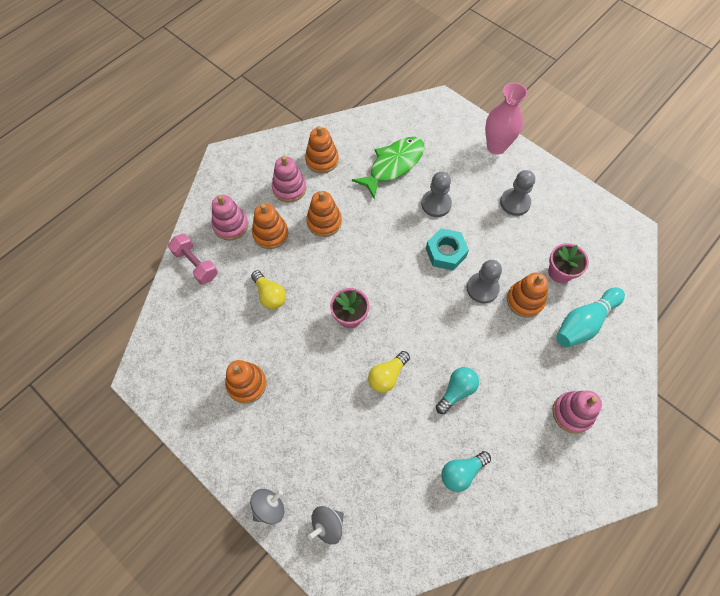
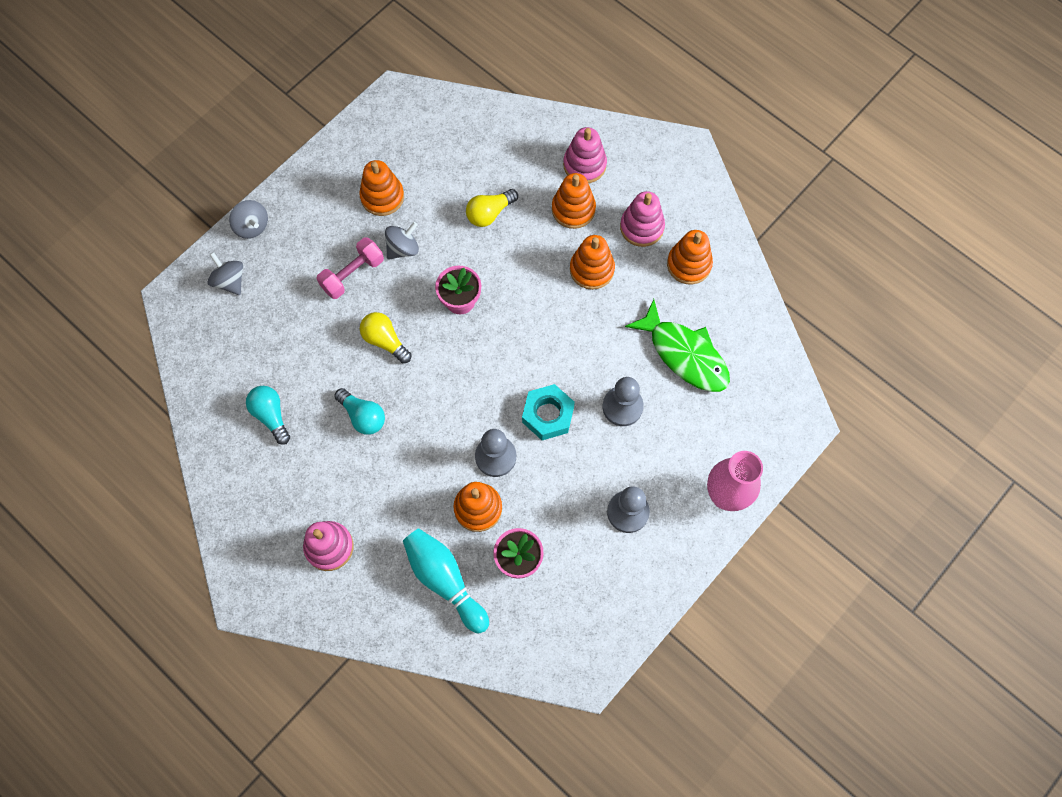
camera: 90 degrees right, 5 degrees up
(196, 264) = (530, 133): pink dumbbell -> pink dumbbell (352, 274)
(299, 364) = (403, 248): none -> grey spinning top

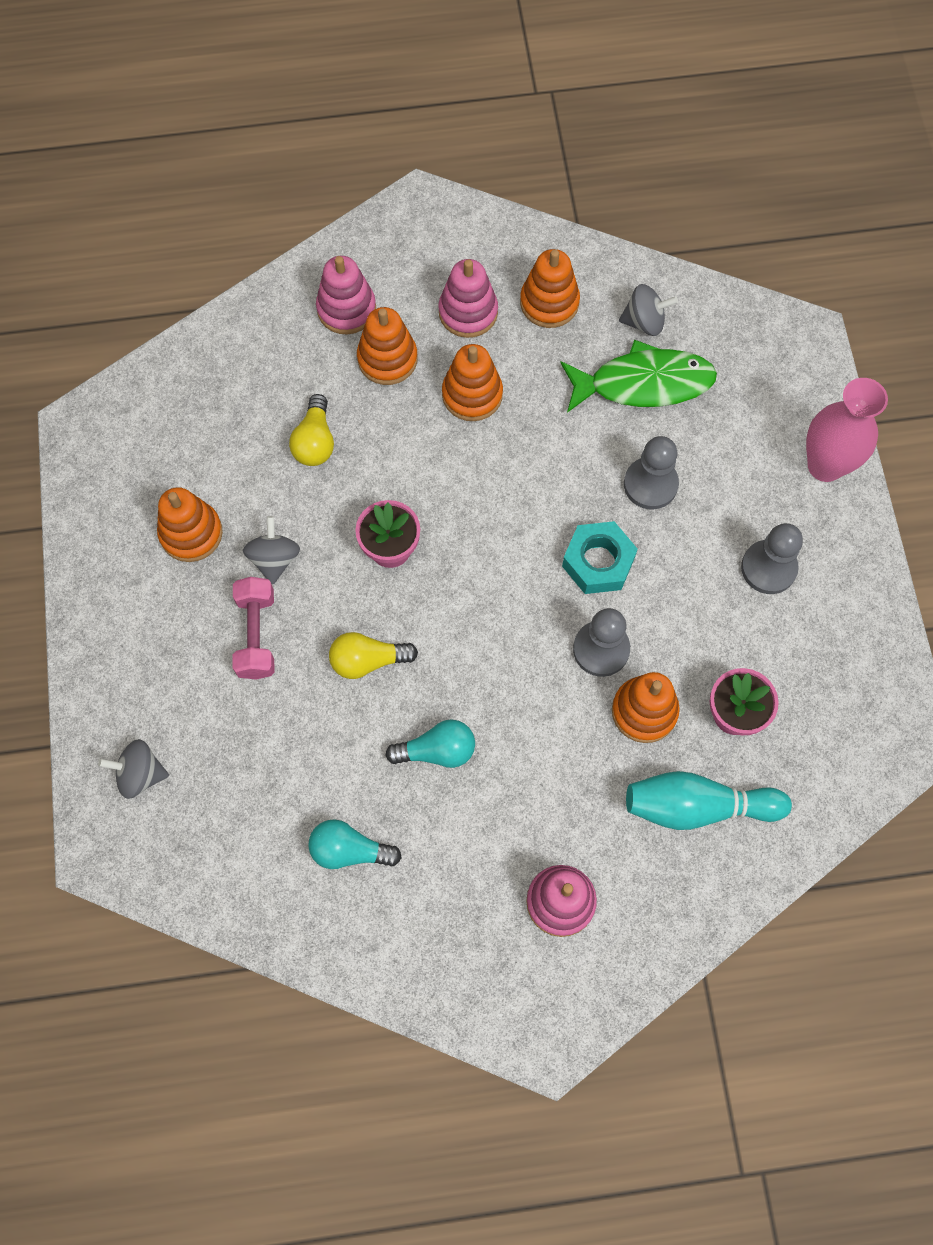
camera: 50 degrees left, 0 degrees up
(252, 226) = (94, 699): grey spinning top -> grey spinning top (644, 322)

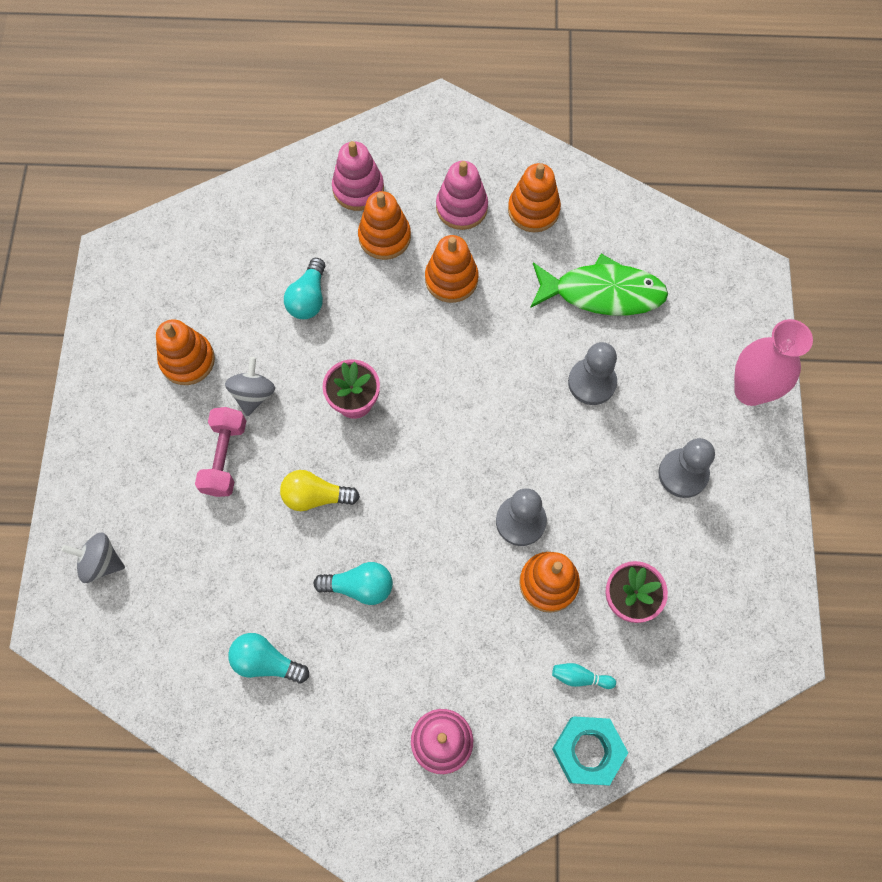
camera: 10 degrees right, 0 degrees up
(315, 441) = (308, 298): yellow light bulb -> turquoise light bulb
(598, 562) = (533, 443): turquoise nut -> turquoise nut (587, 751)
(644, 322) = (613, 239): grey spinning top -> none
(698, 806) = (580, 677): turquoise bowling pin -> turquoise bowling pin, size x0.43

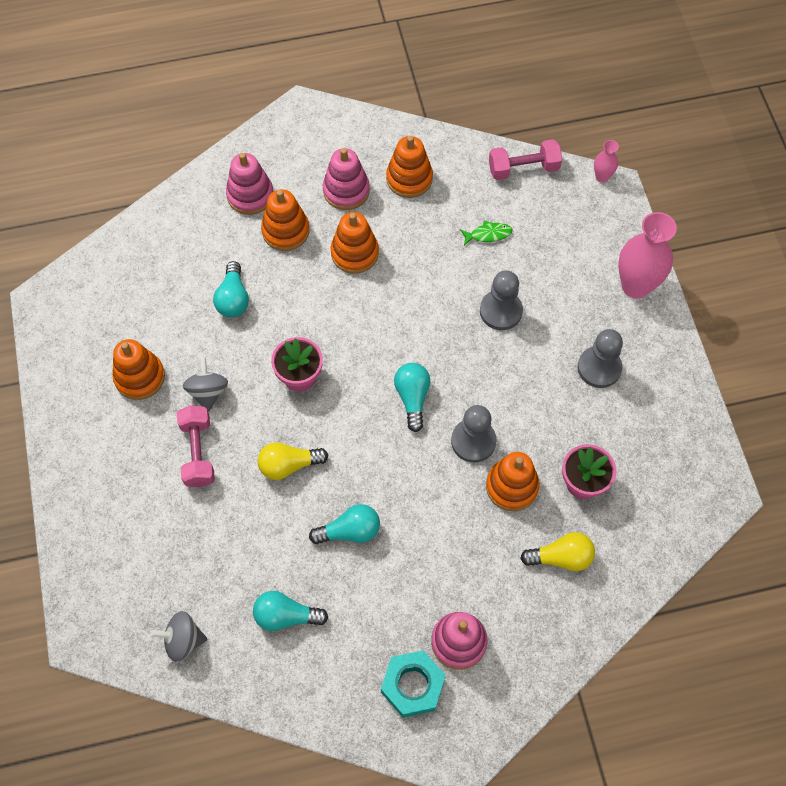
camera: 15 degrees left, 5 degrees down
(101, 562) = (112, 570): grey spinning top -> grey spinning top (183, 640)
(468, 456) = (412, 398): none -> turquoise light bulb
(580, 677) = (561, 557): turquoise bowling pin -> yellow light bulb
(587, 751) = (584, 616): turquoise nut -> turquoise nut (412, 685)
(602, 293) = (488, 234): green fish -> green fish, size x0.43
(662, 227) = (523, 168): none -> pink dumbbell
(747, 257) = (602, 177): none -> pink vase

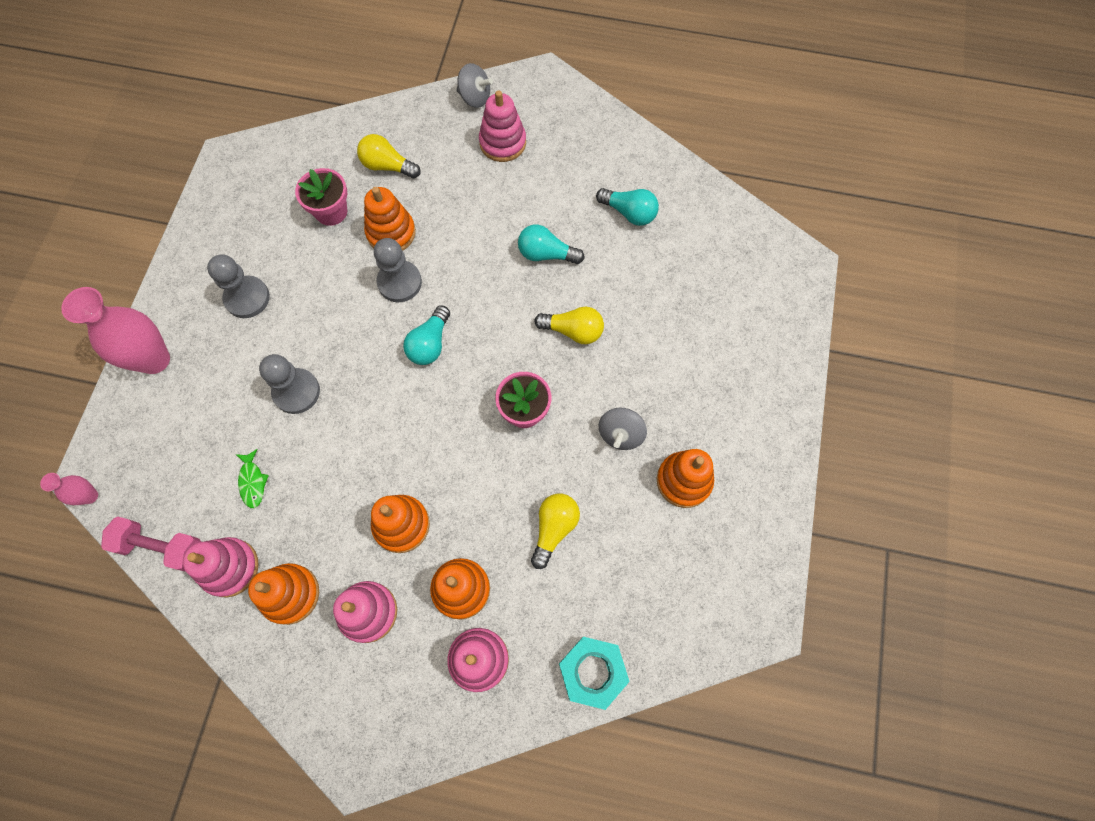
camera: 155 degrees left, 5 degrees up
(183, 640) = (720, 229): grey spinning top -> grey spinning top (475, 98)
(198, 452) = (652, 378): pink dumbbell -> none
(233, 298) = (554, 529): turquoise light bulb -> yellow light bulb
(412, 685) = (553, 129): turquoise nut -> turquoise nut (592, 672)
(464, 176) = (230, 567): none -> pink stacking toy
(488, 234) = (252, 482): green fish -> green fish turned 120 degrees counterclockwise

